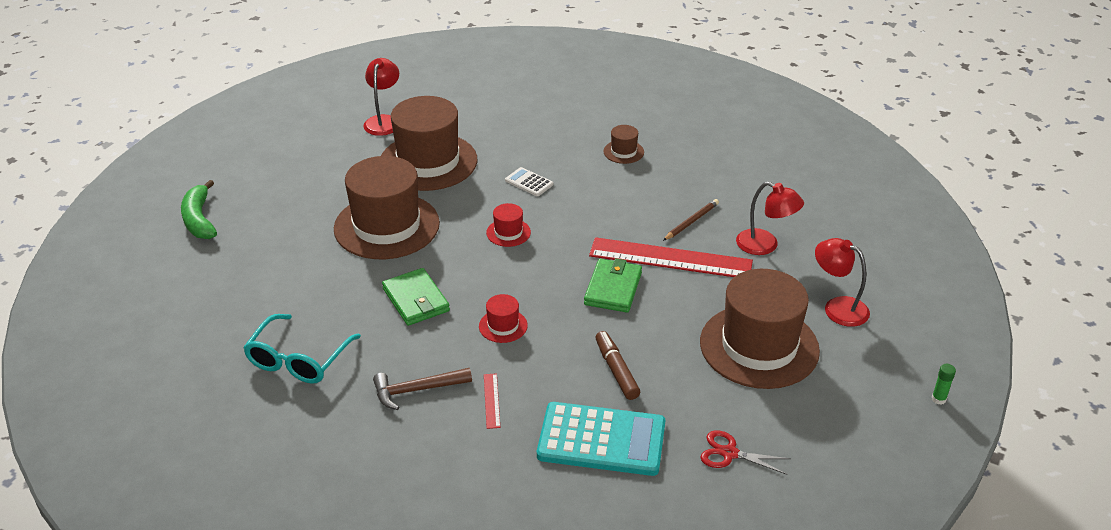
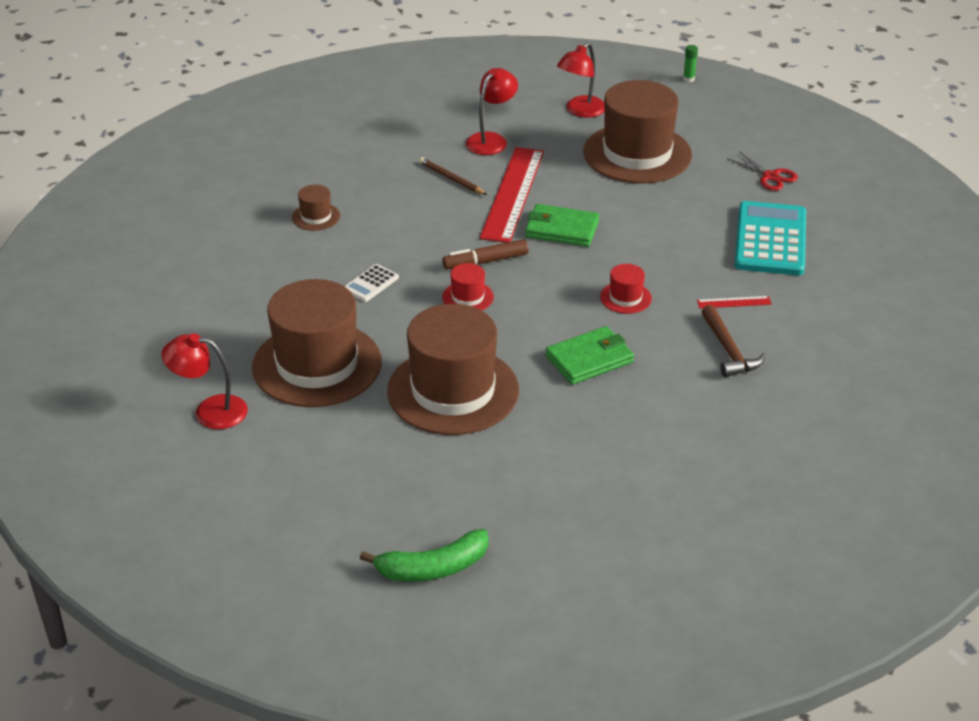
camera: 90 degrees left, 0 degrees up
(298, 359) = (697, 439): turquoise glasses -> none
(616, 370) = (680, 230): brown marker -> brown marker (485, 261)
(729, 453) = (770, 176): red scissors -> red scissors turned 60 degrees counterclockwise

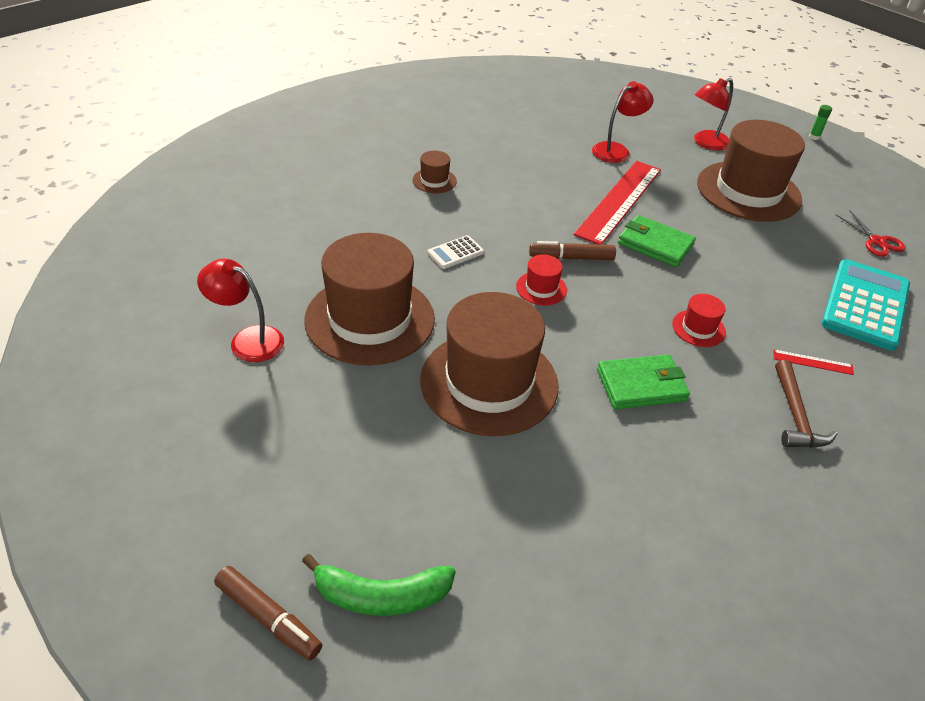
camera: 15 degrees right, 5 degrees up
(350, 606) = (268, 618): none -> brown marker
(451, 179) = (568, 175): brown pencil -> none

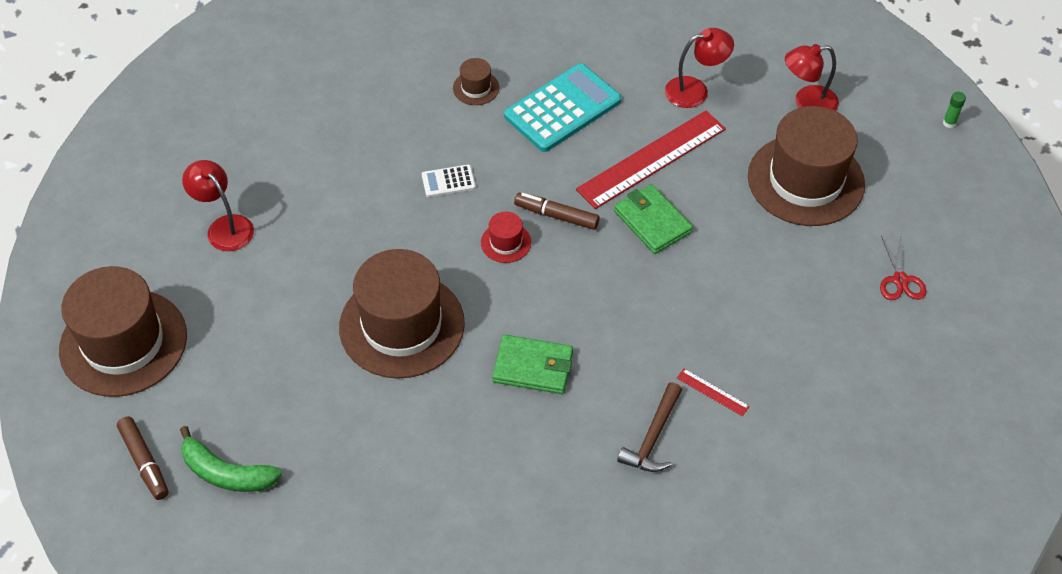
camera: 25 degrees right, 10 degrees up
(370, 319) = (334, 233): brown hat -> brown hat (123, 343)
(698, 328) = (628, 326): red hat -> none
(865, 305) = (820, 348): turquoise calculator -> turquoise calculator (562, 108)

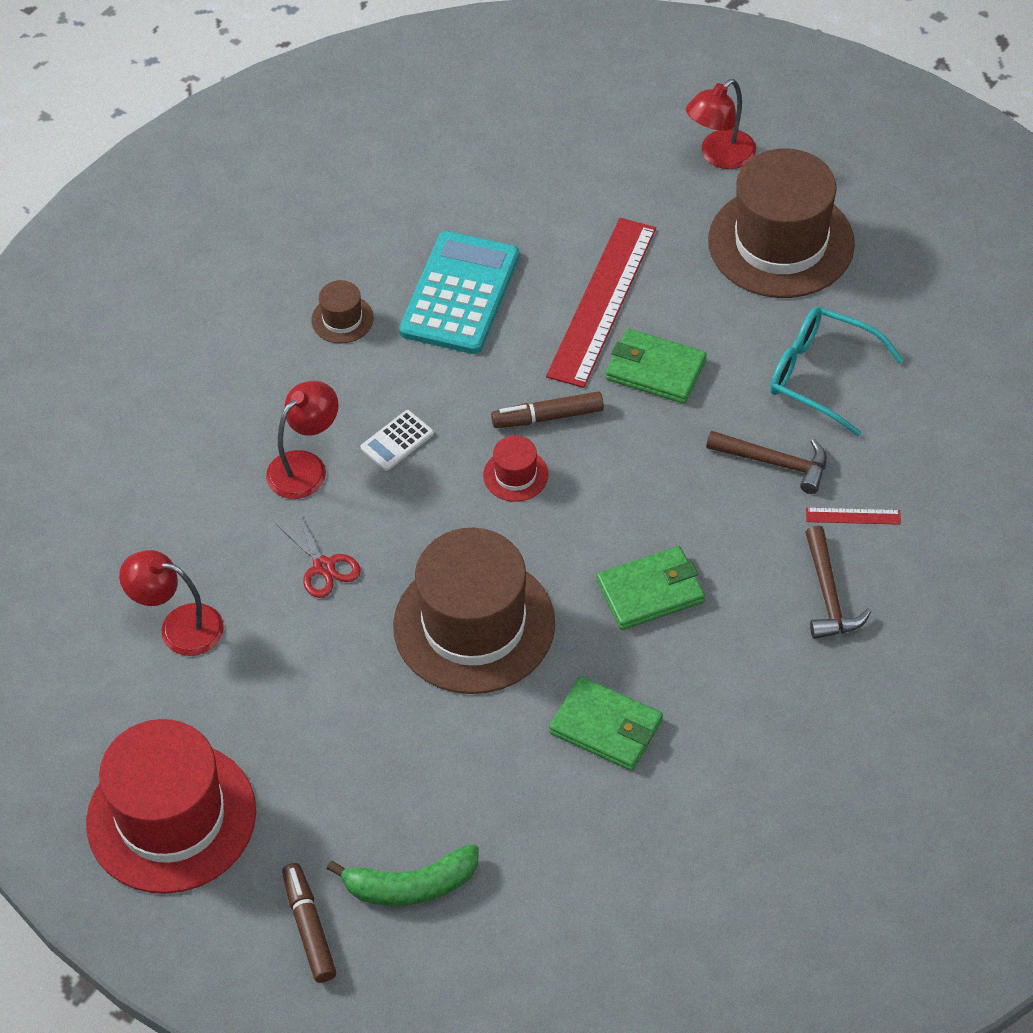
camera: 30 degrees left, 0 degrees up
(123, 343) = (171, 817): brown hat -> red hat
(144, 462) = (309, 927): brown marker -> brown marker turned 135 degrees counterclockwise
(432, 441) = (606, 727): none -> green wallet
(686, 326) = (775, 463): none -> brown hammer
(695, 90) = (590, 200): red lamp -> red lamp (305, 466)
(765, 284) = (821, 375): none -> turquoise glasses
(900, 280) = (951, 300): red scissors -> red scissors (323, 567)
(949, 123) = (881, 106): green glue stick -> none

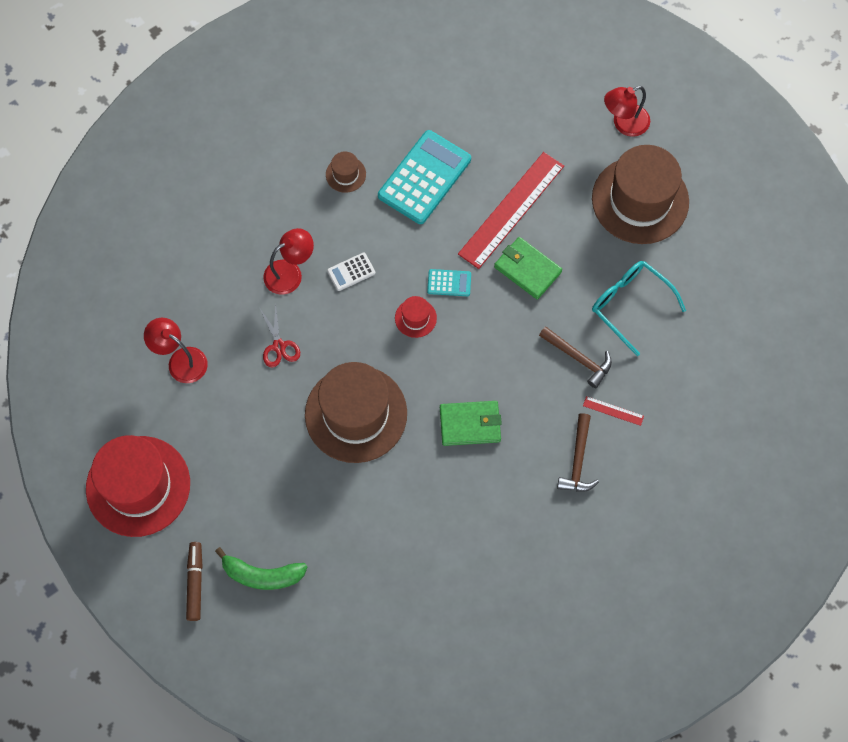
camera: 15 degrees right, 15 degrees up
(547, 417) = (449, 283): brown marker -> turquoise calculator
(606, 727) = (411, 507): green wallet -> none

